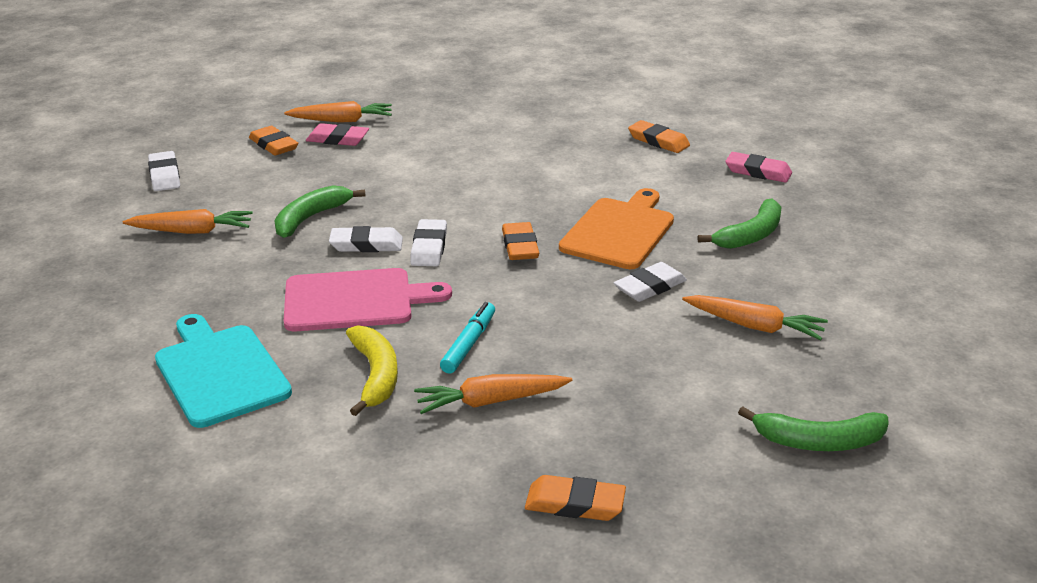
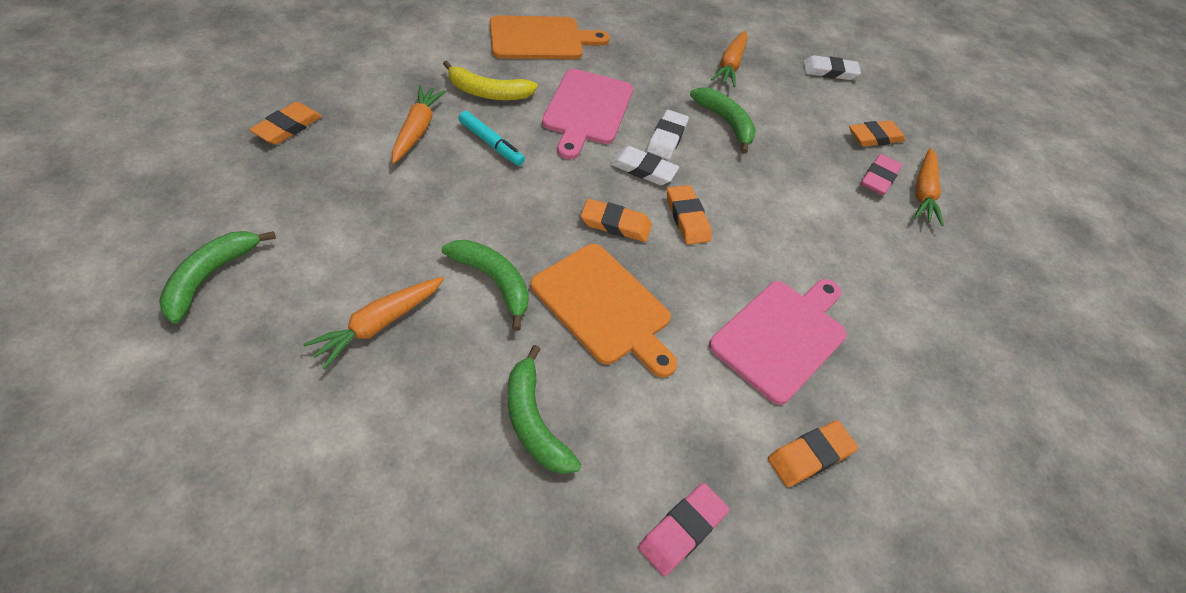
camera: 105 degrees right, 20 degrees up
(220, 372) = (540, 39): turquoise cutting board -> orange cutting board
(477, 215) = (687, 218): none -> orange eraser
(569, 160) = (781, 336): none -> pink cutting board
(650, 287) = (493, 281): white eraser -> green banana

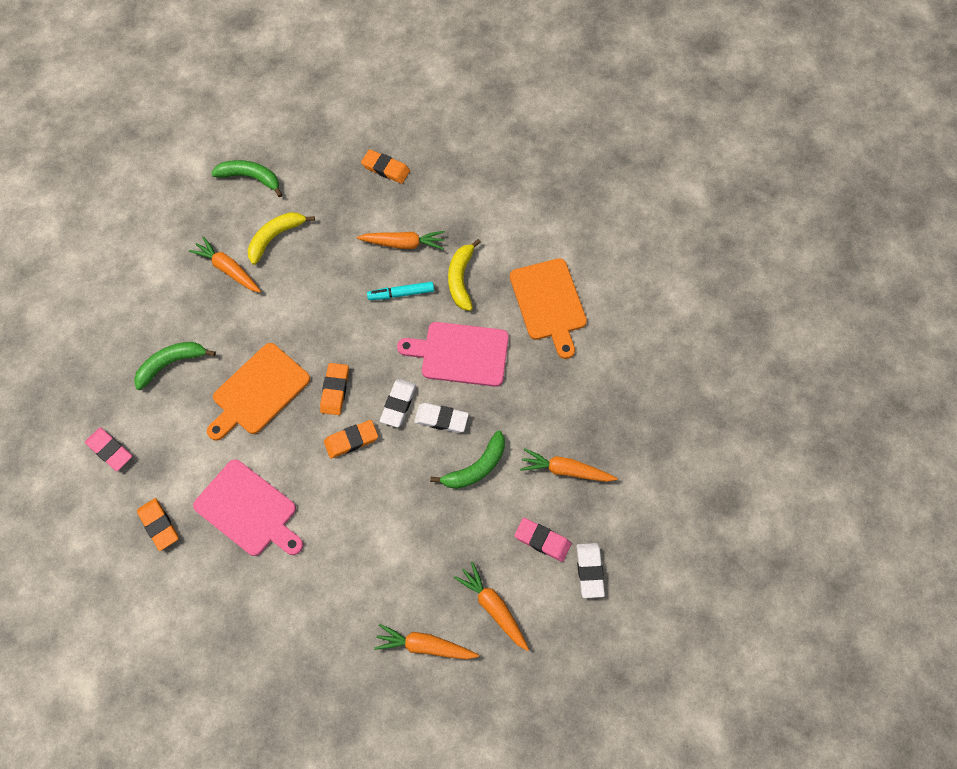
camera: 90 degrees right, 15 degrees up
(345, 258) = (275, 237): none -> yellow banana
(491, 143) = (401, 294): turquoise marker -> turquoise marker turned 45 degrees clockwise
(493, 281) = (270, 322): green banana -> none
(874, 137) = (493, 607): orange eraser -> orange carrot
(879, 178) = (435, 604): pink eraser -> pink eraser (542, 540)

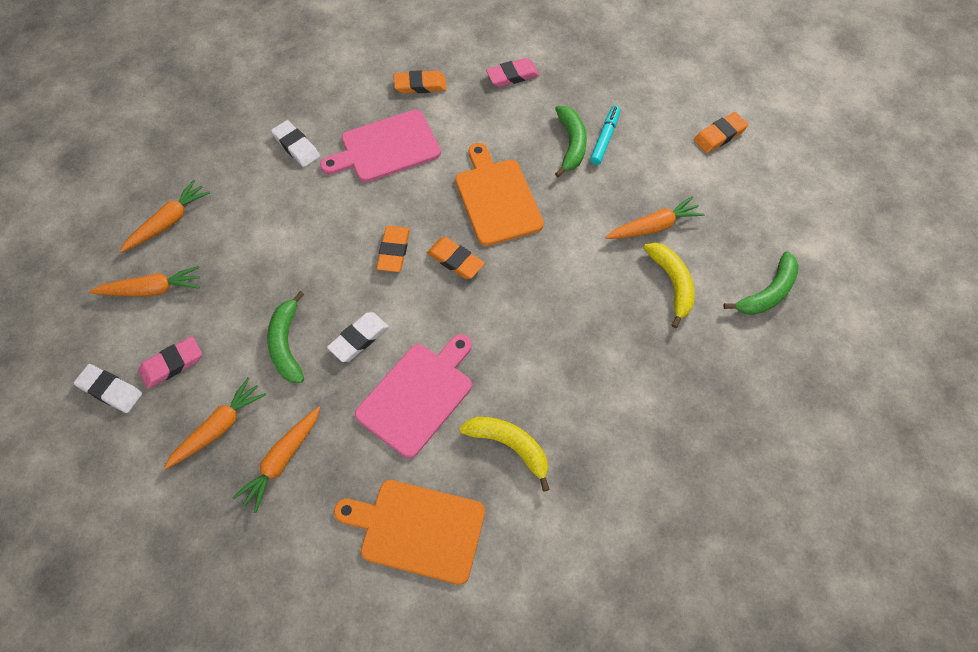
camera: 120 degrees right, 5 degrees down
(385, 168) = (714, 441): orange eraser -> orange eraser (719, 135)
(398, 404) = (402, 308): white eraser -> white eraser (296, 146)
(401, 294) = (528, 373): turquoise marker -> turquoise marker (604, 138)
(403, 243) = (594, 407): orange carrot -> orange carrot (282, 460)

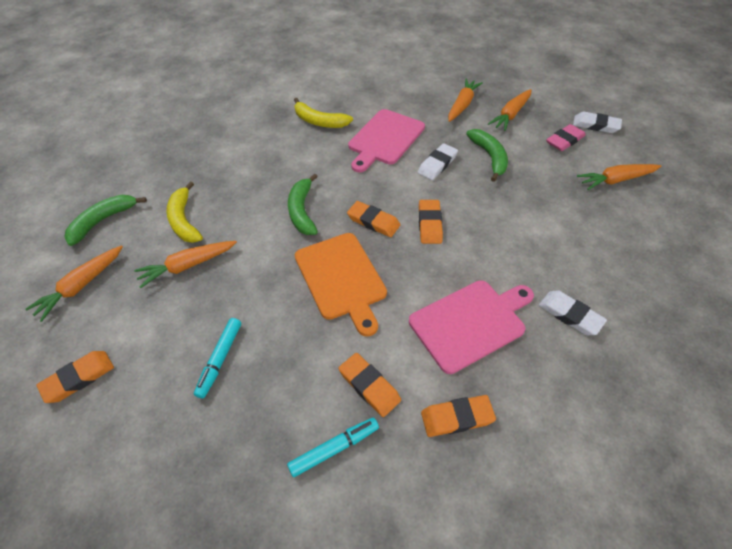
camera: 175 degrees right, 10 degrees down
(168, 222) = (644, 229): orange carrot -> orange carrot (81, 286)
(417, 530) = (371, 87): orange cutting board -> none
(482, 110) = (369, 386): none -> orange eraser
(512, 75) = (334, 448): pink eraser -> turquoise marker
(571, 144) = (260, 348): green banana -> green banana (302, 211)

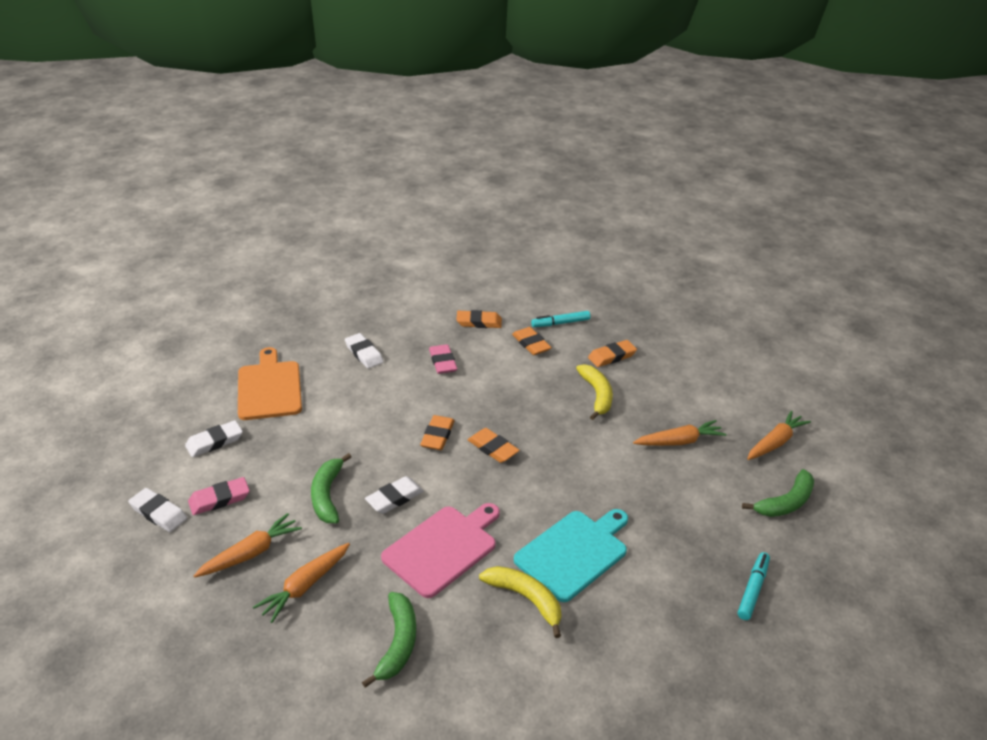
camera: 170 degrees left, 15 degrees down
(79, 378) = (743, 381): orange eraser -> orange eraser (612, 356)
(184, 220) = (694, 486): yellow banana -> yellow banana (597, 395)
(220, 359) = (638, 374): turquoise marker -> turquoise marker (752, 589)
(289, 152) = (574, 552): none -> turquoise cutting board
(302, 211) = (565, 472): green banana -> green banana (398, 643)
(341, 278) = (536, 407): orange cutting board -> orange cutting board (269, 388)
(470, 323) = (443, 362): pink cutting board -> pink eraser
(616, 180) = (214, 442): orange carrot -> white eraser

